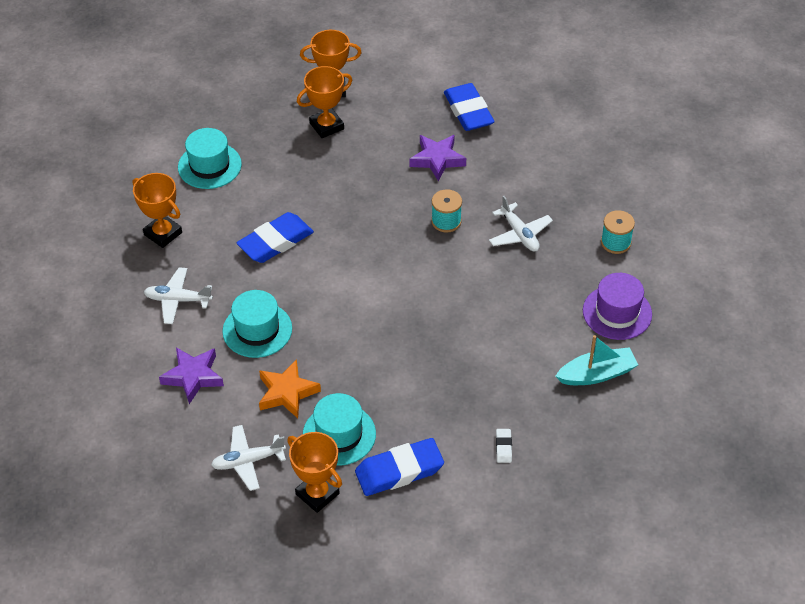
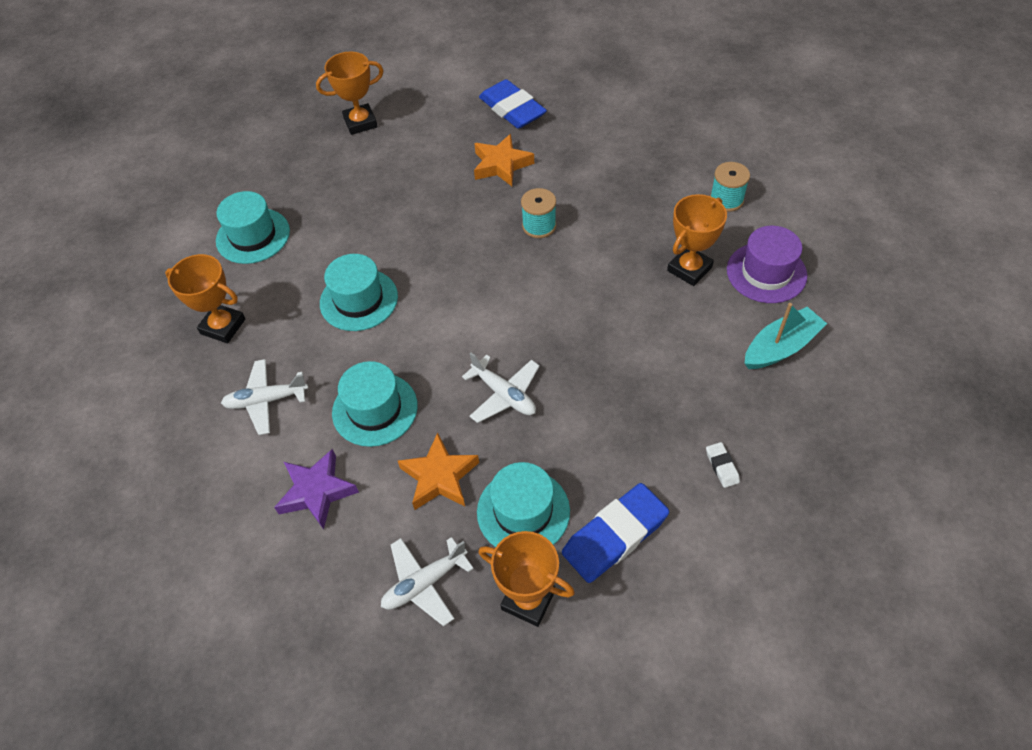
camera: 15 degrees left, 5 degrees up
(275, 242) = (359, 300): blue eraser -> turquoise hat
(326, 126) = (368, 161): orange trophy -> orange trophy (689, 269)
(437, 160) = (501, 165): purple star -> orange star
(519, 234) = (623, 218): white plane -> white plane (504, 394)

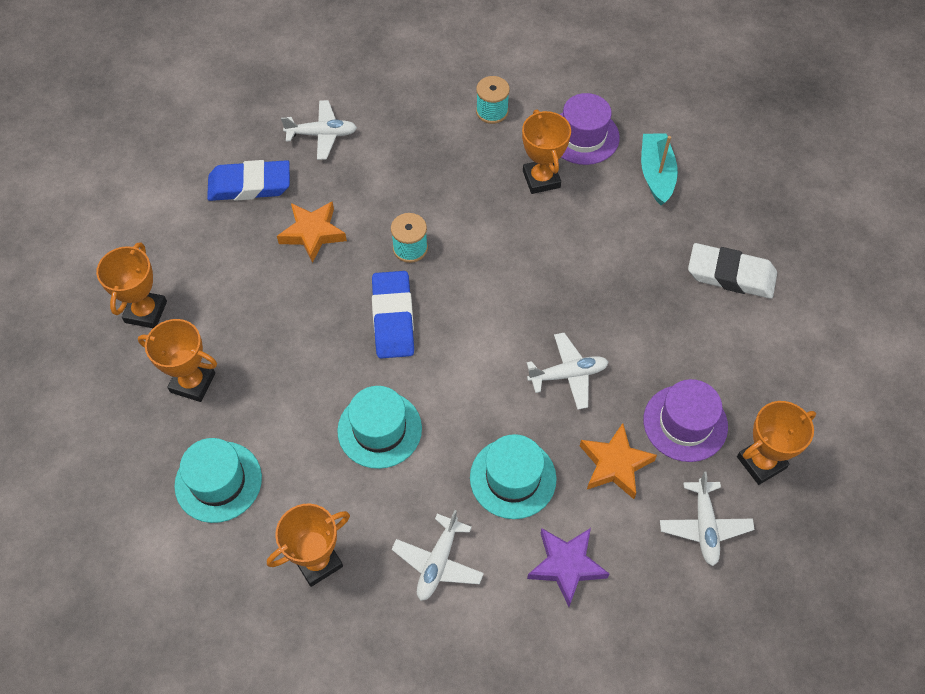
camera: 60 degrees left, 5 degrees up
(322, 177) = (193, 383): none -> orange trophy
(523, 511) = (685, 423): turquoise hat -> purple hat
(596, 119) = (322, 134): none -> white plane
(614, 536) = (743, 376): blue eraser -> blue eraser (393, 318)
(722, 466) = (730, 275): white eraser -> white eraser, size x2.30

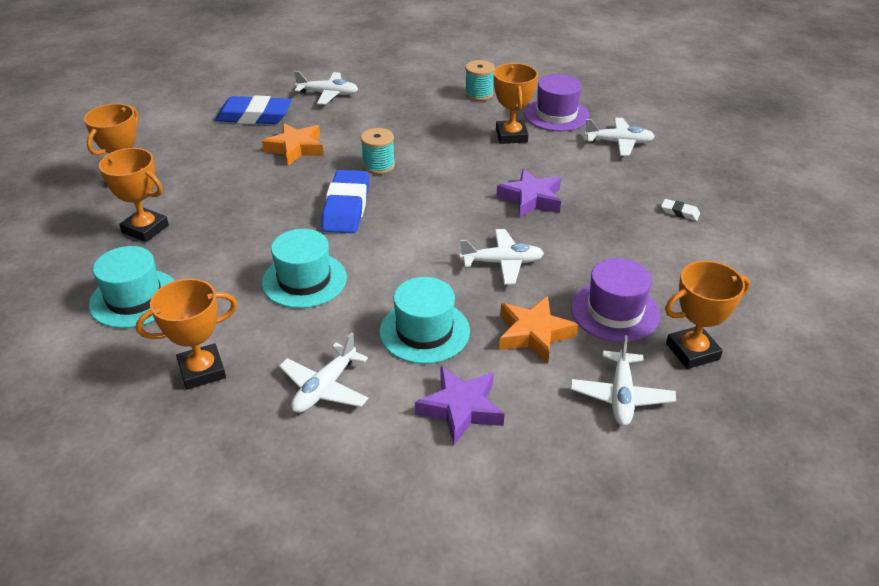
camera: 10 degrees right, 20 degrees down
(579, 277) = (531, 199): none -> purple star
(656, 174) = (618, 143): turquoise boat -> white plane
(730, 275) = (679, 212): white eraser -> white eraser, size x0.43

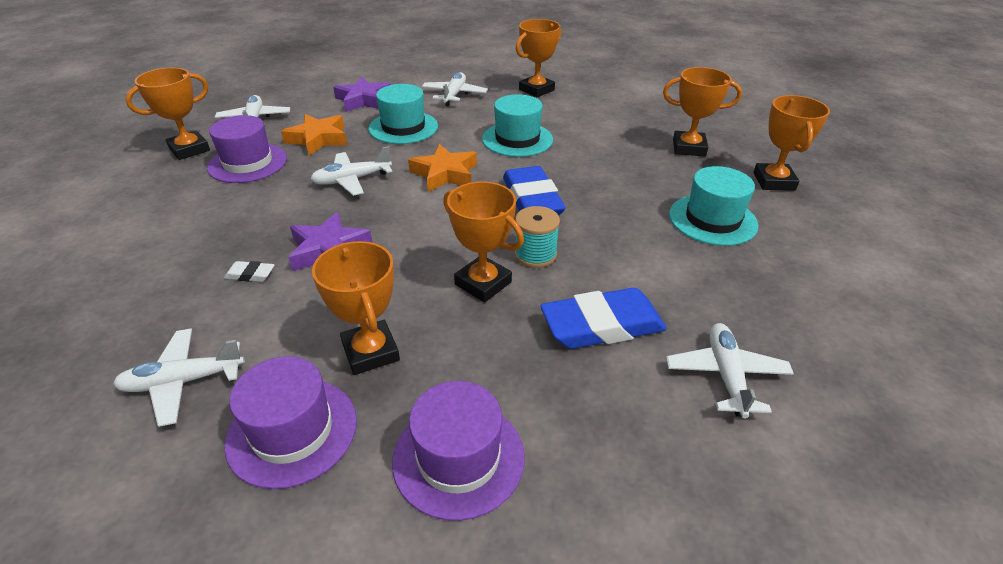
camera: 160 degrees right, 0 degrees up
(134, 298) = (627, 110): turquoise hat -> turquoise hat (712, 219)
(254, 116) = (772, 296): blue eraser -> blue eraser (602, 325)
(296, 148) = (657, 256): orange star -> orange star (445, 174)
(328, 94) = (726, 375): white plane -> white plane turned 105 degrees clockwise
(427, 156) = (483, 283): none -> orange trophy
(479, 94) = (458, 458): turquoise spool -> purple hat
(679, 212) = (137, 270): white eraser -> white eraser (250, 274)

